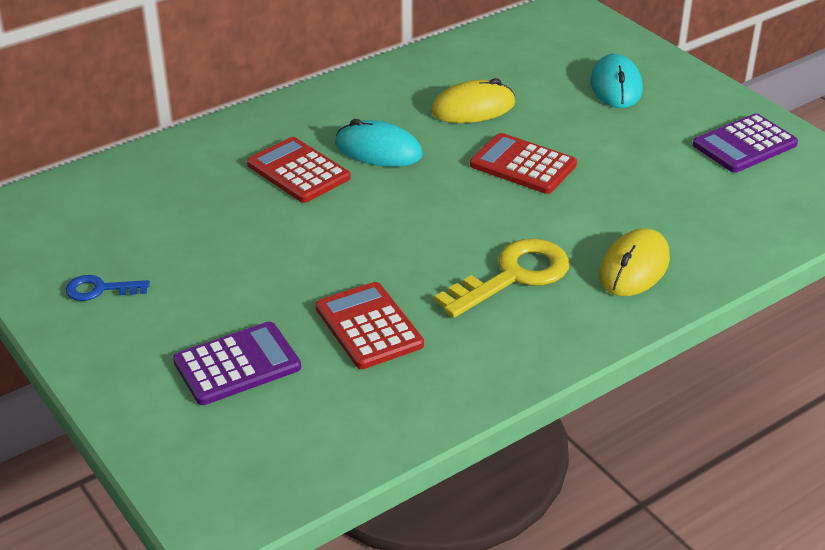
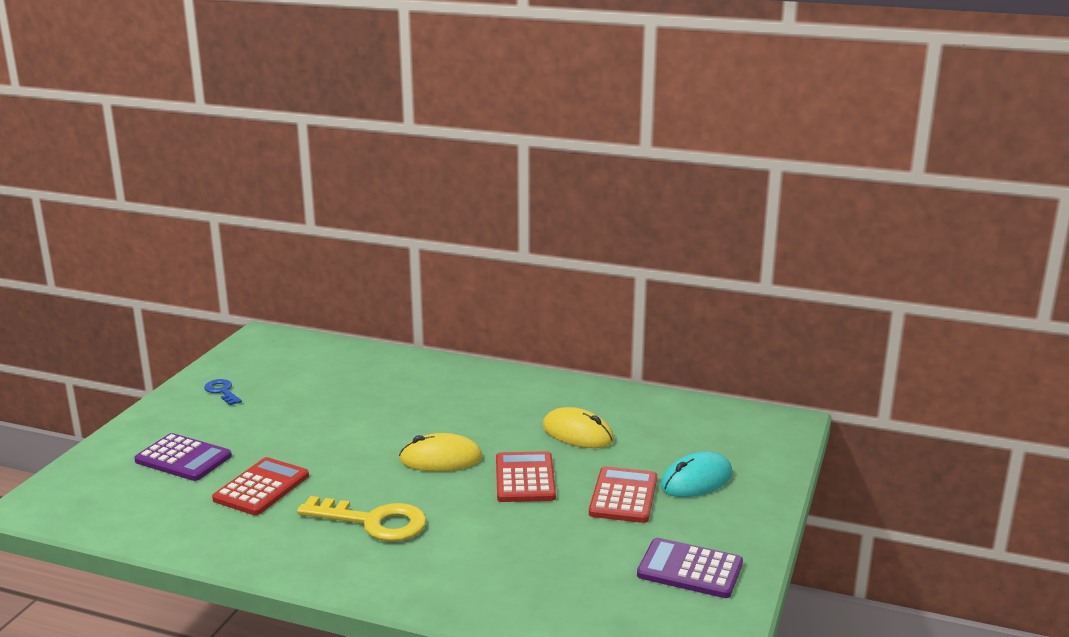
camera: 55 degrees right, 15 degrees down
(298, 171) = (414, 402): red calculator -> red calculator (623, 496)
(378, 150) = (475, 419): turquoise mouse -> none
(634, 267) = (439, 570): yellow mouse -> yellow mouse (441, 459)

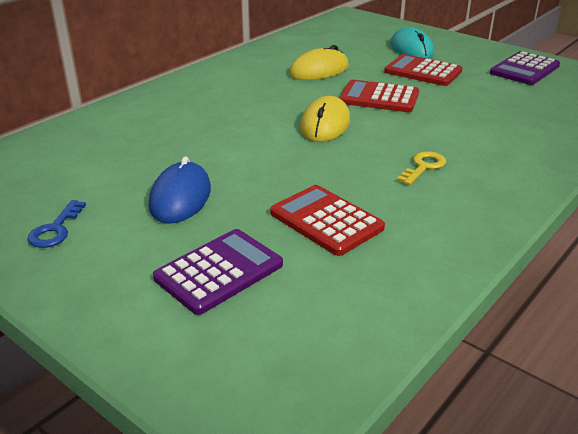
camera: 70 degrees left, 10 degrees up
(222, 391) = (55, 229): blue key -> blue key turned 60 degrees counterclockwise
(278, 422) = (180, 197): none -> blue mouse
(373, 522) = (423, 167): yellow key -> yellow key, size x0.53

